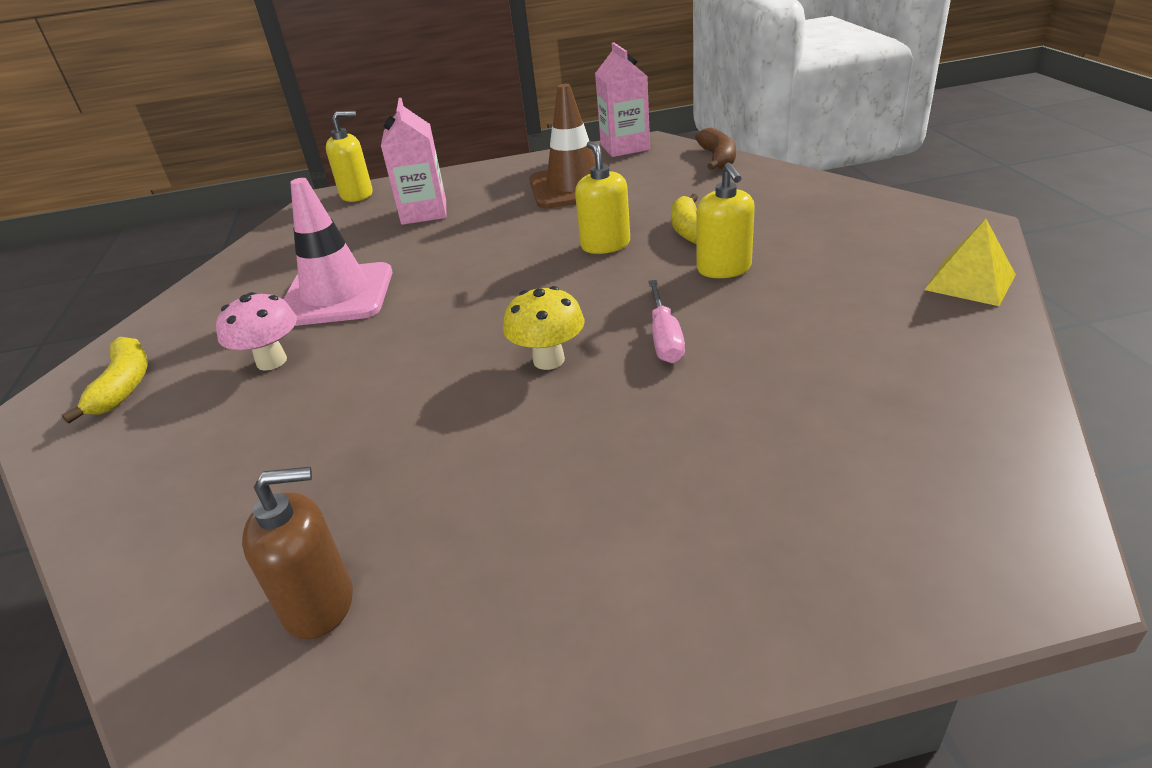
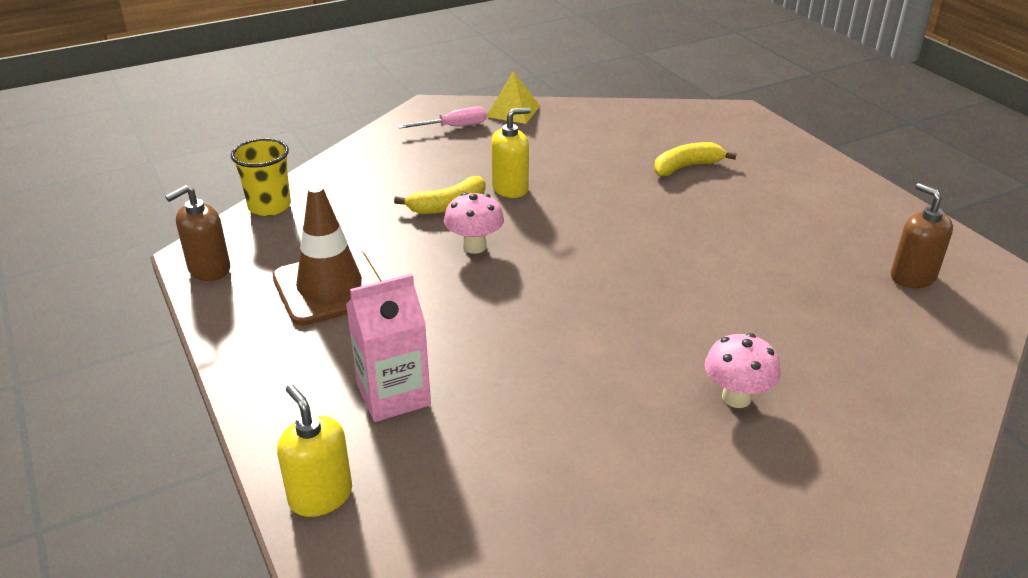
camera: 110 degrees left, 0 degrees up
(124, 385) = (829, 497): yellow banana -> yellow banana (686, 167)
(336, 295) = (610, 399): pink traffic cone -> none
(548, 360) = (661, 245): yellow mushroom -> none
(605, 245) = (474, 246): yellow soap dispenser -> pink mushroom
(625, 147) = (209, 269): pink carton -> brown soap dispenser
(665, 338) = (614, 203): pink screwdriver -> pink screwdriver (454, 127)
(718, 158) = (269, 206): brown banana -> yellow cup

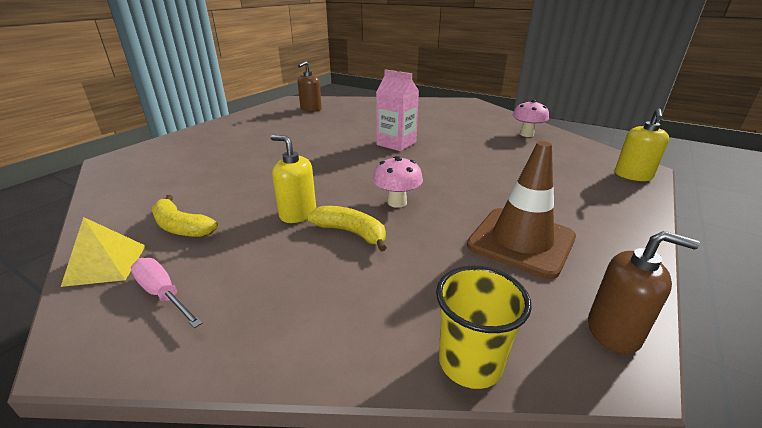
camera: 120 degrees left, 5 degrees down
(393, 395) = (556, 181): pink carton -> pink carton (396, 143)
(686, 167) = (221, 161): yellow banana -> yellow banana (181, 227)
(736, 397) = (433, 123): pink mushroom -> pink mushroom (526, 134)

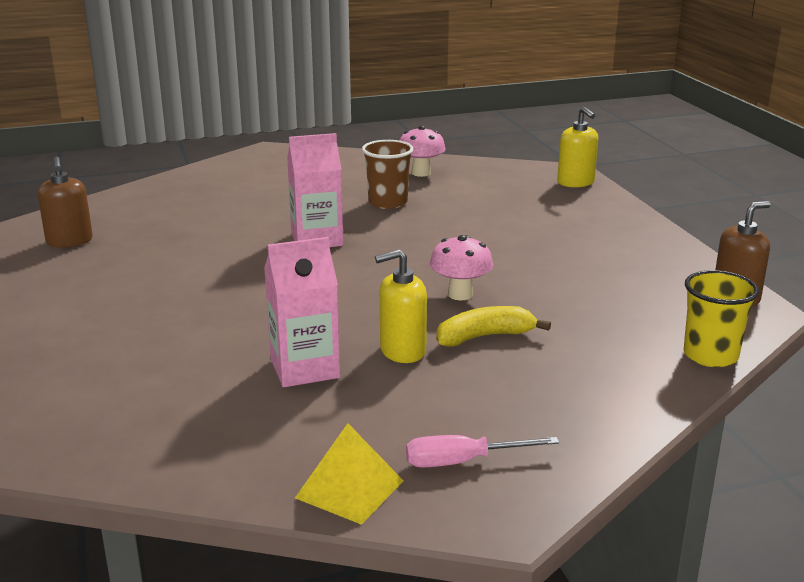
camera: 50 degrees left, 5 degrees down
(181, 227) = (325, 426): yellow banana -> none
(245, 196) = (305, 368): none -> pink carton
(472, 141) = (388, 202): none -> brown cup
(521, 241) = (604, 274): brown traffic cone -> none

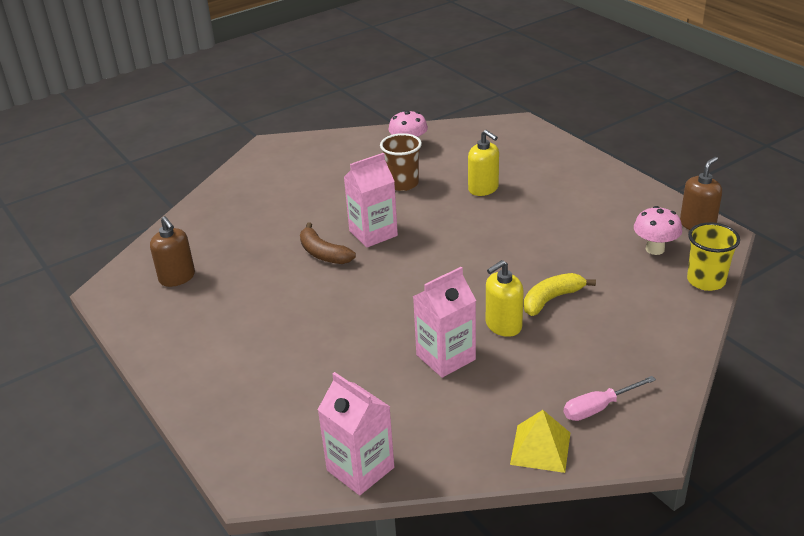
camera: 15 degrees left, 10 degrees up
(104, 459) = (360, 469): none -> pink carton
(245, 247) = (323, 253): none -> brown banana
(460, 294) = (512, 264): pink mushroom -> pink mushroom (655, 249)
(576, 182) = (531, 134): yellow soap dispenser -> yellow soap dispenser (483, 189)

